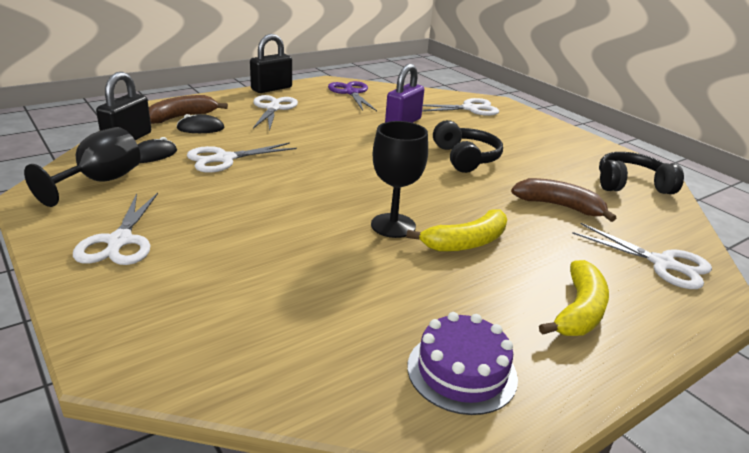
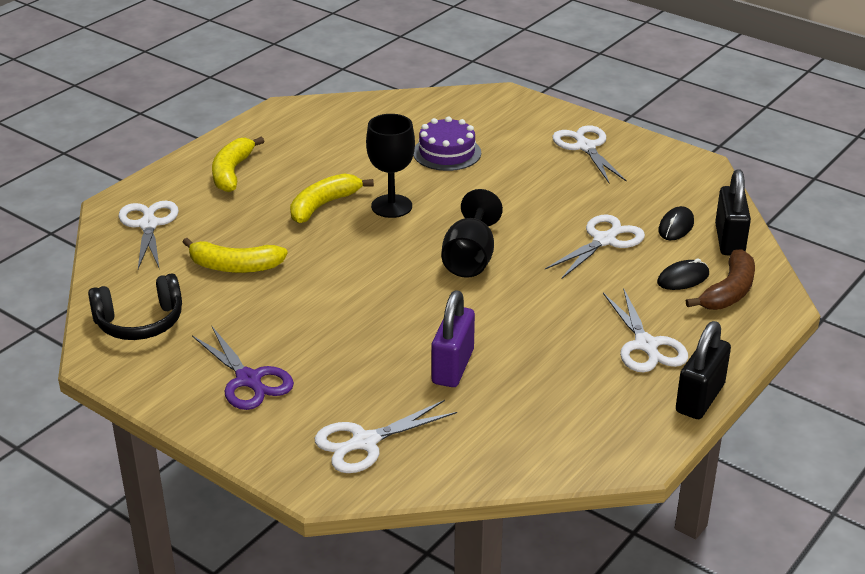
camera: 165 degrees right, 5 degrees up
(100, 181) = (674, 187): black goblet -> black goblet (470, 258)
(351, 92) = (575, 429): purple scissors -> purple scissors (249, 380)
(462, 371) = (310, 126): purple cake -> purple cake (447, 153)
(465, 158) = (346, 314): black headphones -> none
(559, 206) = (234, 266): brown banana -> yellow banana
(663, 264) = (148, 224): white scissors -> white scissors turned 60 degrees clockwise

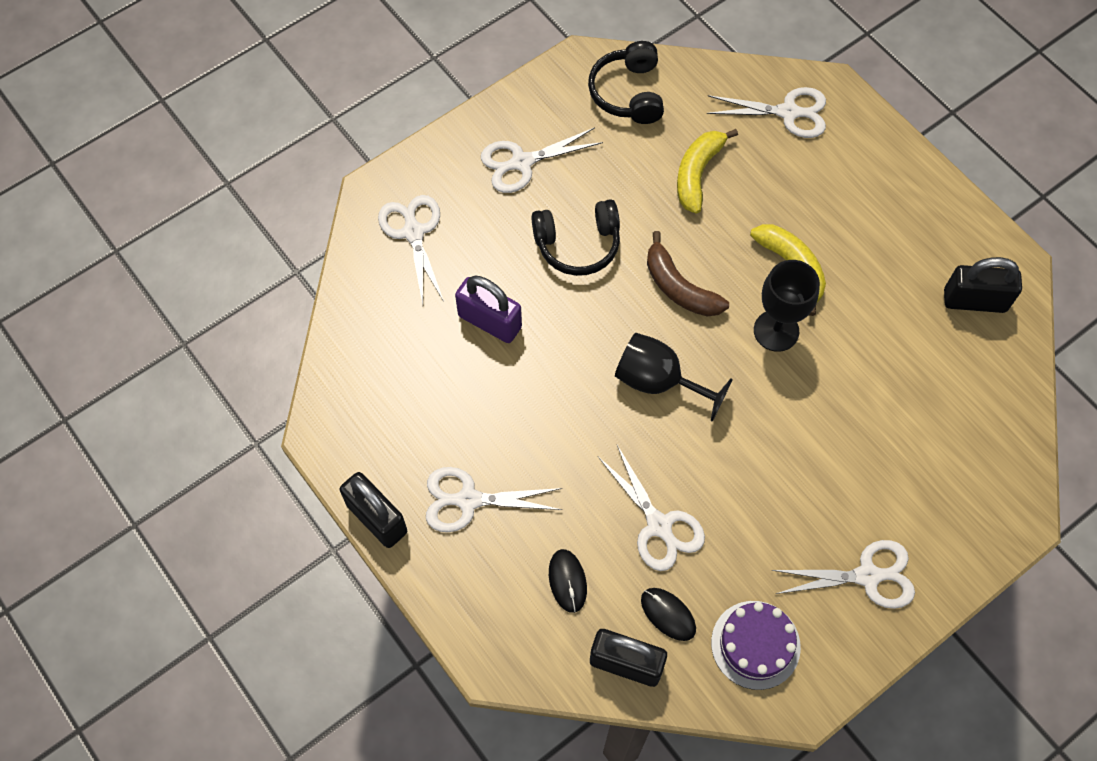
camera: 105 degrees right, 30 degrees up
(232, 172) = (877, 194): yellow banana -> none
(249, 380) = (521, 163): purple scissors -> white scissors
(325, 123) = (974, 300): none -> black padlock
(341, 326) = (578, 244): none -> black headphones
(447, 153) = (881, 414): purple cake -> purple cake (755, 644)
(729, 292) = (531, 619): brown banana -> brown banana (679, 287)

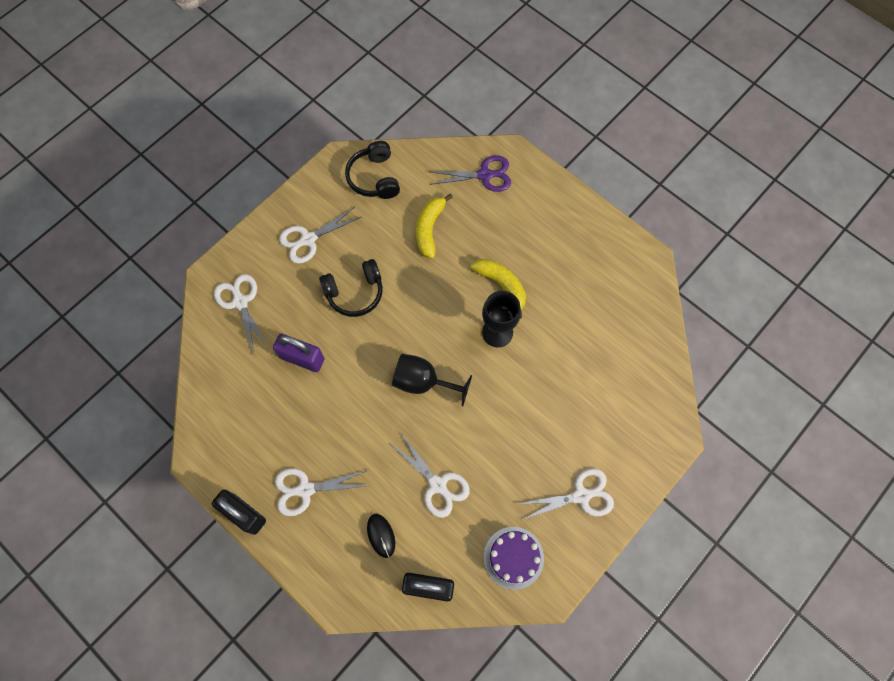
camera: 10 degrees left, 5 degrees up
(668, 614) = (452, 547): black mouse -> none
(679, 287) = (428, 312): brown banana -> none
(789, 112) = (485, 175): white scissors -> purple scissors
(974, 300) = (626, 289): black padlock -> none

